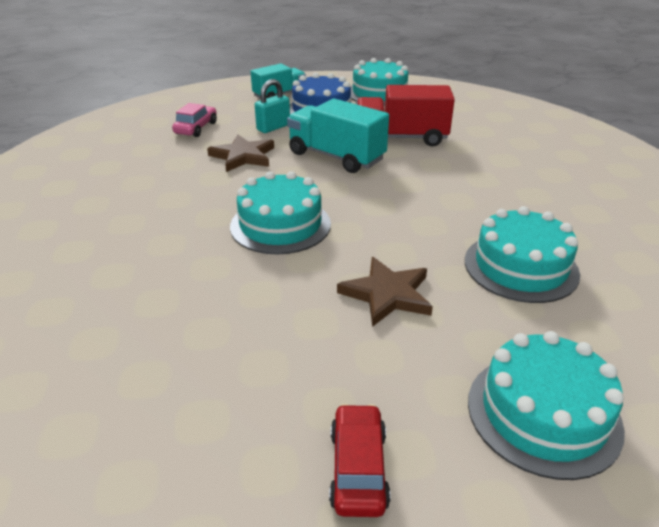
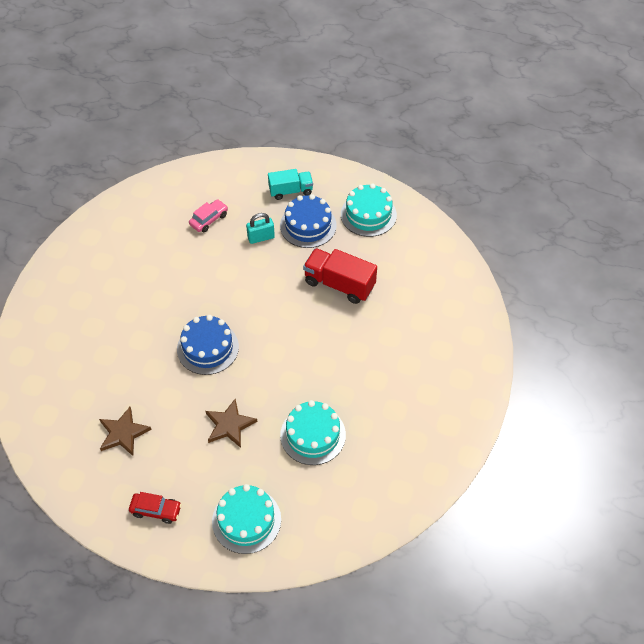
camera: 25 degrees right, 20 degrees up
(243, 156) = (222, 267): brown star -> brown star (123, 433)
(280, 225) = (207, 348): turquoise cake -> blue cake
(336, 157) = (281, 290): turquoise truck -> none
(358, 468) = (156, 510): red car -> red car turned 75 degrees clockwise

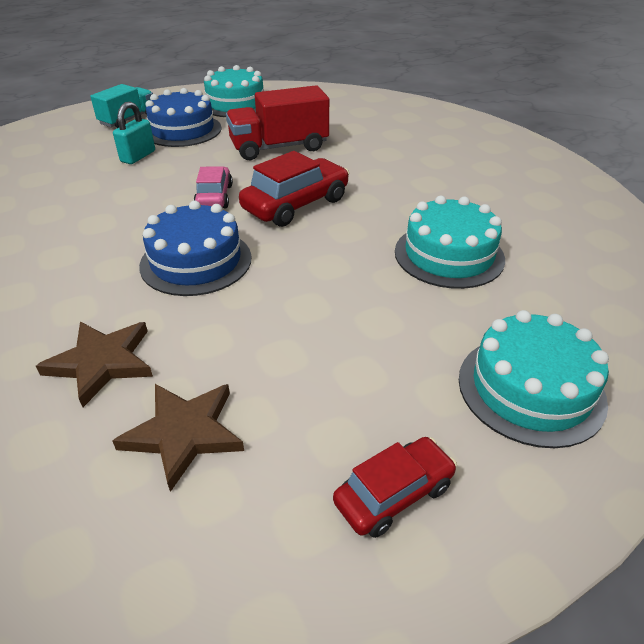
camera: 45 degrees left, 15 degrees down
(209, 219) = (47, 171): pink car -> pink car (214, 197)
(229, 425) = (340, 310): brown star -> brown star (102, 362)
(290, 342) = (296, 204): none -> red car

